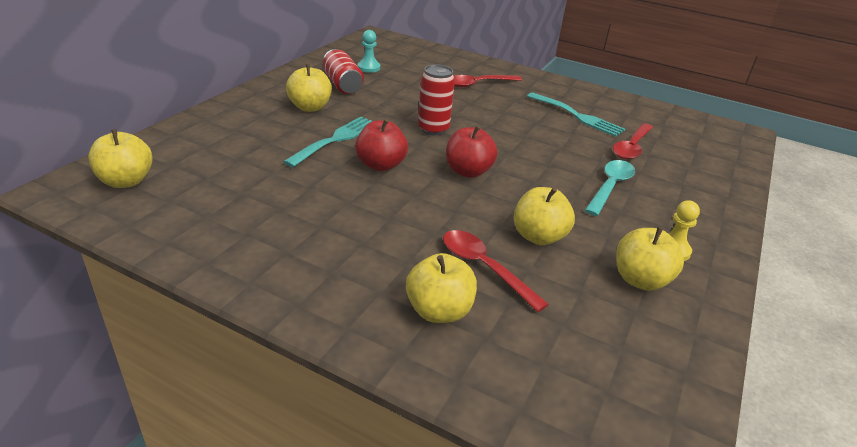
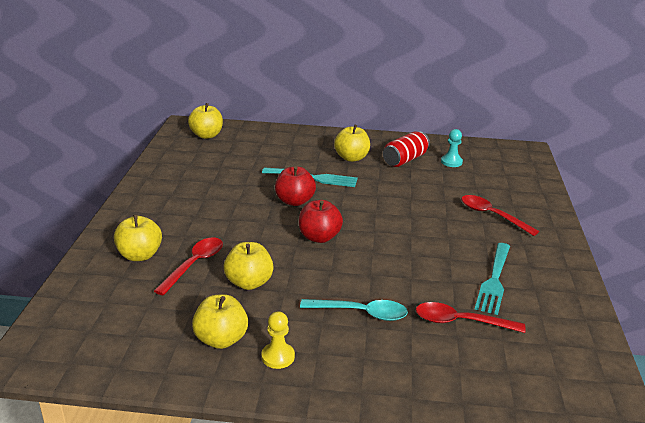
camera: 70 degrees right, 5 degrees down
(433, 129) = (373, 210): red can -> none

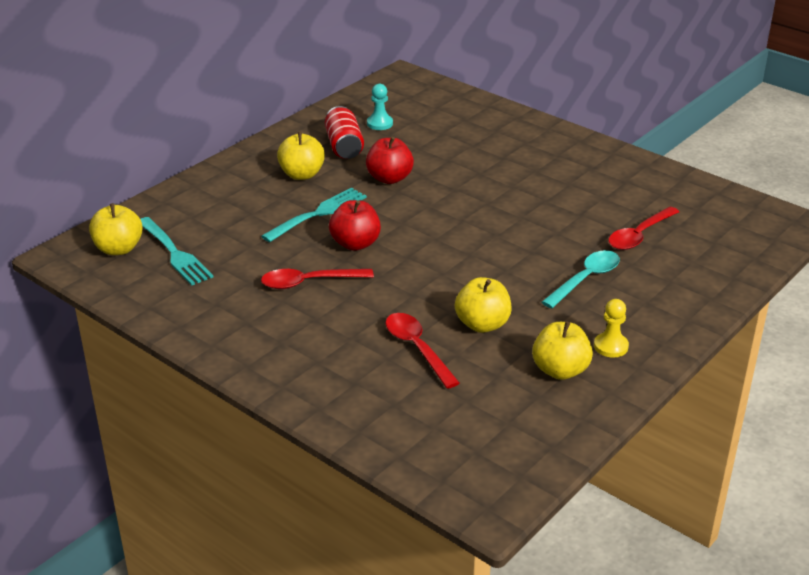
camera: 55 degrees left, 5 degrees up
(140, 255) = (362, 380): yellow apple -> none
(319, 237) = (441, 255): red apple -> red apple (389, 178)
(492, 216) = (500, 148): red spoon -> red spoon (309, 282)
(494, 280) = (598, 194): turquoise fork -> turquoise fork (175, 253)

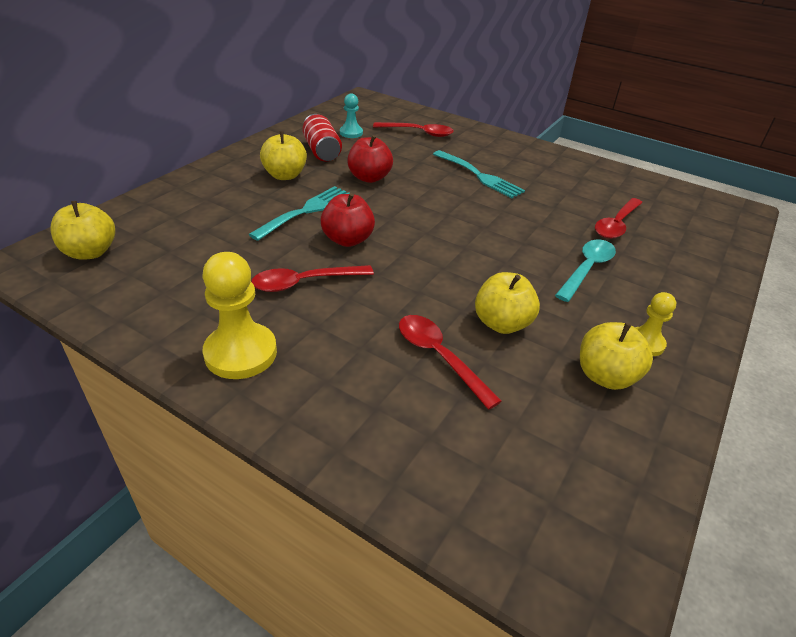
camera: 10 degrees left, 5 degrees up
(175, 253) = (154, 255): turquoise fork -> turquoise fork (479, 176)
(249, 337) = (241, 353): none -> yellow pawn
(456, 123) = (418, 133): none -> red spoon

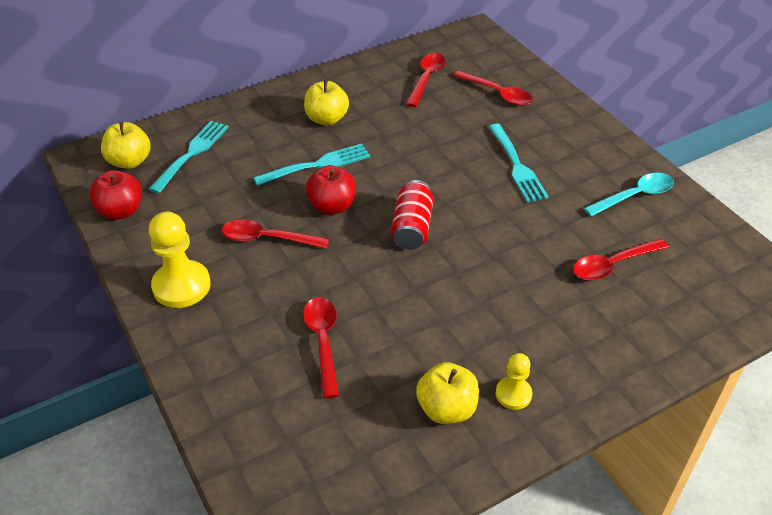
camera: 30 degrees right, 5 degrees up
(162, 229) = (192, 153): none -> turquoise fork
(322, 151) = (381, 96): red can -> red can (412, 227)
(351, 133) = (426, 79): turquoise pawn -> red spoon
(369, 178) = (402, 141): red apple -> red apple (121, 211)
(502, 323) = (399, 331): yellow apple -> none
(586, 269) = (530, 304): turquoise spoon -> turquoise spoon (634, 196)

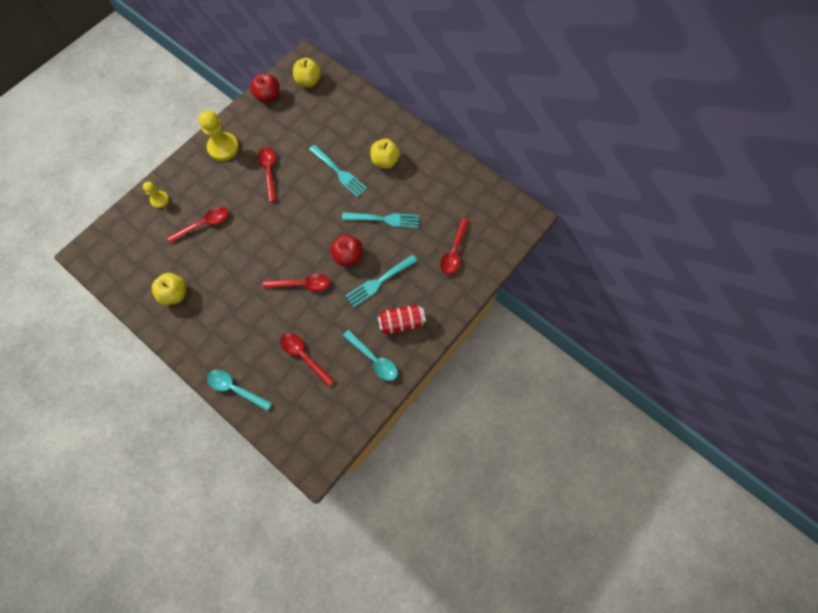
camera: 70 degrees right, 25 degrees up
(192, 153) = (326, 107): turquoise fork -> turquoise fork (384, 219)
(332, 206) = (305, 193): red apple -> red apple (348, 256)
(412, 227) = (301, 239): red can -> red can (401, 322)
(426, 79) = (453, 203): red spoon -> red spoon (301, 284)
(513, 394) = (192, 323): yellow pawn -> yellow pawn (160, 200)
(651, 357) = (235, 389): none -> turquoise spoon

